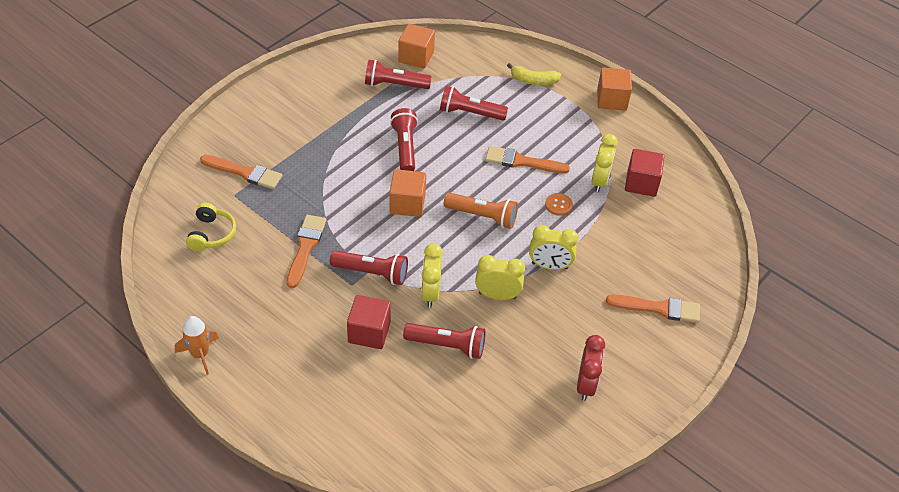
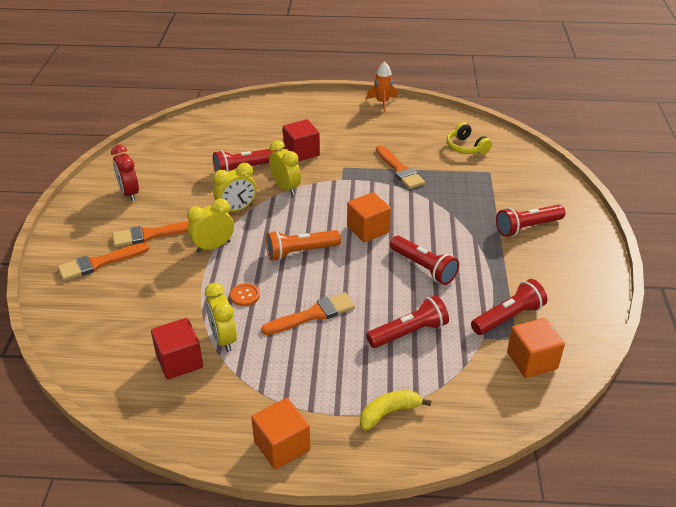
camera: 145 degrees right, 10 degrees down
(244, 173) = (505, 186): orange brush -> orange brush (151, 234)
(371, 273) = (338, 179): red flashlight -> red flashlight (527, 227)

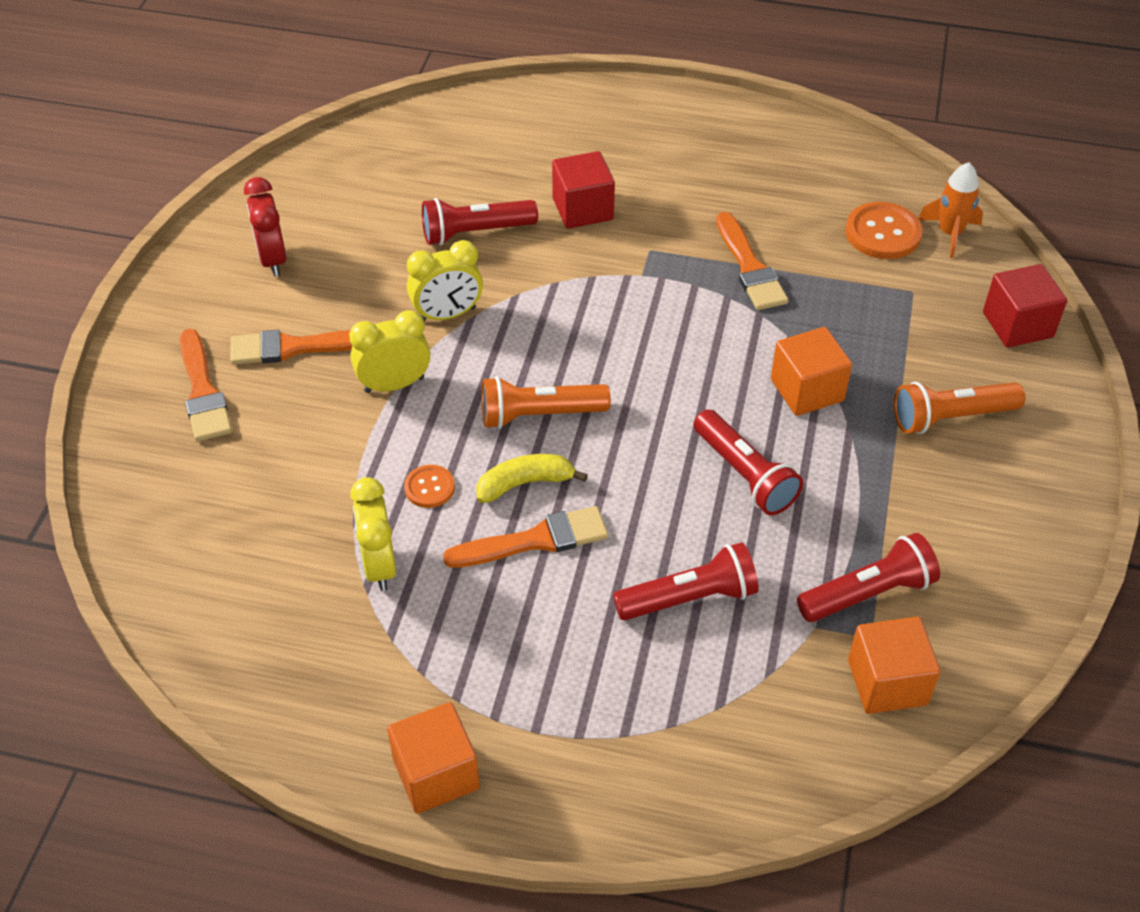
camera: 10 degrees right, 10 degrees up
(99, 263) = (203, 391): orange brush -> orange brush turned 90 degrees counterclockwise
(179, 361) = (301, 596): red cube -> red cube (1017, 325)
(285, 188) = (540, 281): yellow clock -> none
(368, 229) = (665, 384): orange cube -> orange cube (807, 390)
(382, 102) = (752, 117): orange rocket -> orange rocket (950, 233)
(389, 413) = (621, 742): yellow banana -> yellow banana (525, 483)
(466, 147) = (883, 233): yellow headphones -> orange button
(527, 227) = (951, 417): red flashlight -> orange flashlight

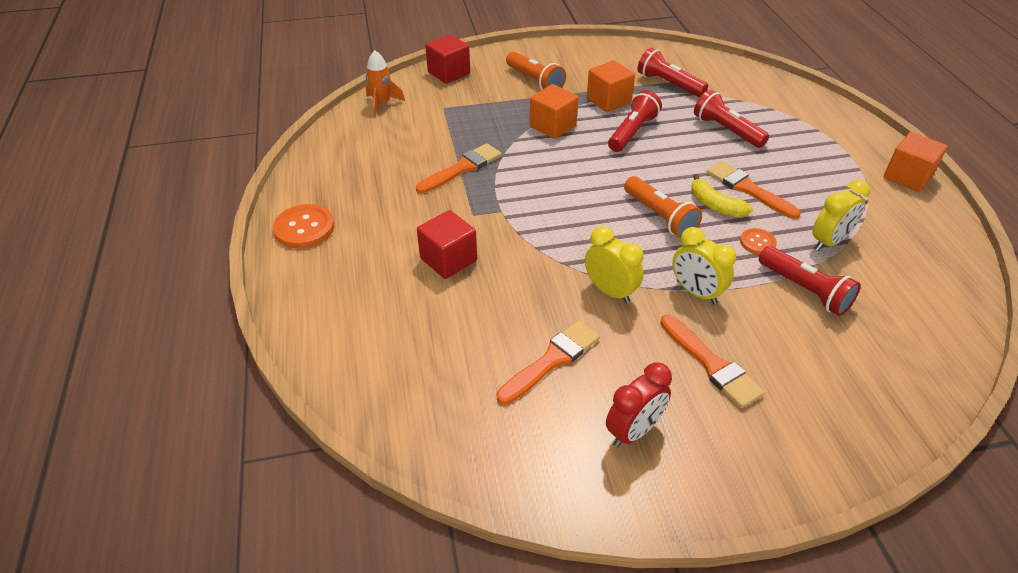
camera: 115 degrees left, 5 degrees down
(203, 391) = (802, 400): orange brush -> orange brush (551, 360)
(475, 232) = (512, 309): red flashlight -> red flashlight (805, 290)
(883, 233) = (396, 126): orange button -> orange button (304, 228)
(887, 682) = (710, 72): orange cube -> orange cube (608, 100)

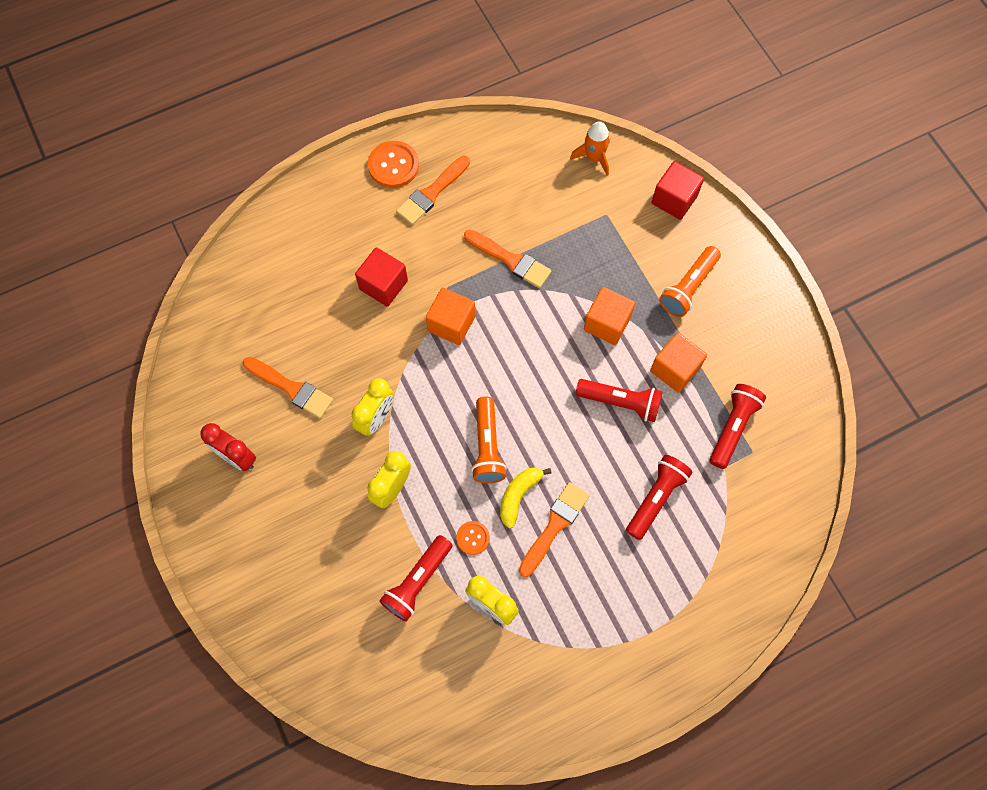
camera: 75 degrees right, 25 degrees up
(660, 216) = (487, 446): orange flashlight -> orange flashlight turned 45 degrees counterclockwise
(711, 364) = (312, 507): orange brush -> orange brush (432, 193)
(907, 177) = (626, 693): orange cube -> orange cube (451, 324)

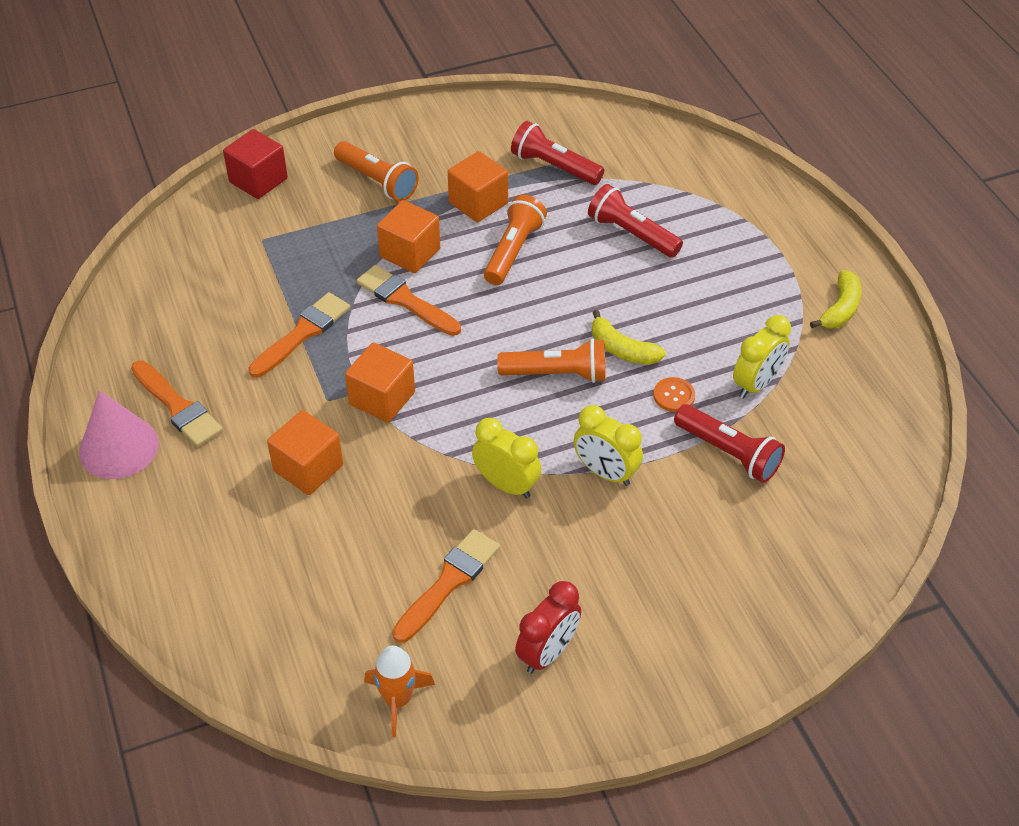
camera: 85 degrees left, 20 degrees down
(383, 285) = (308, 468): red cube -> orange cube
(393, 165) = (119, 447): orange button -> pink cone
(554, 526) = (661, 320): orange brush -> orange brush (405, 300)
(587, 682) = (840, 309): none -> yellow banana
(594, 158) = (177, 243): orange rocket -> orange rocket (397, 700)
(620, 402) = (513, 251): red flashlight -> orange flashlight

